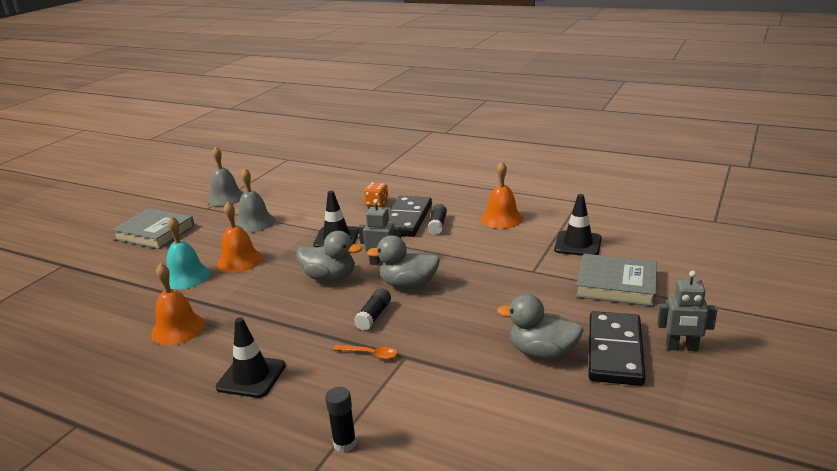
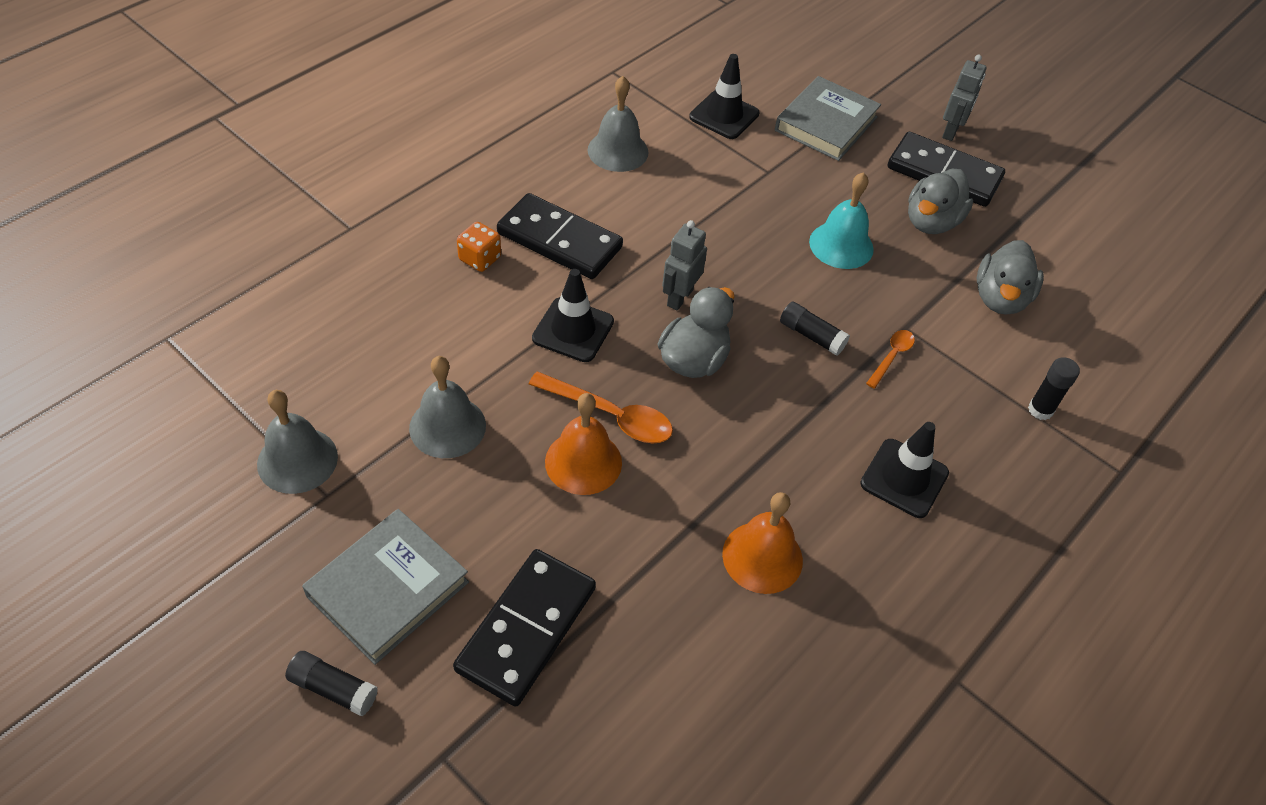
camera: 80 degrees left, 25 degrees up
(131, 268) = (526, 628): none -> black domino
(186, 276) = (601, 540): turquoise bell -> turquoise bell (841, 245)
(275, 261) = (610, 415): none -> orange spoon
(408, 285) = (750, 286): grey duck -> grey duck (1000, 298)
(437, 225) = (599, 215): black glue stick -> black glue stick (333, 688)
(501, 218) = (618, 151): orange bell -> grey bell

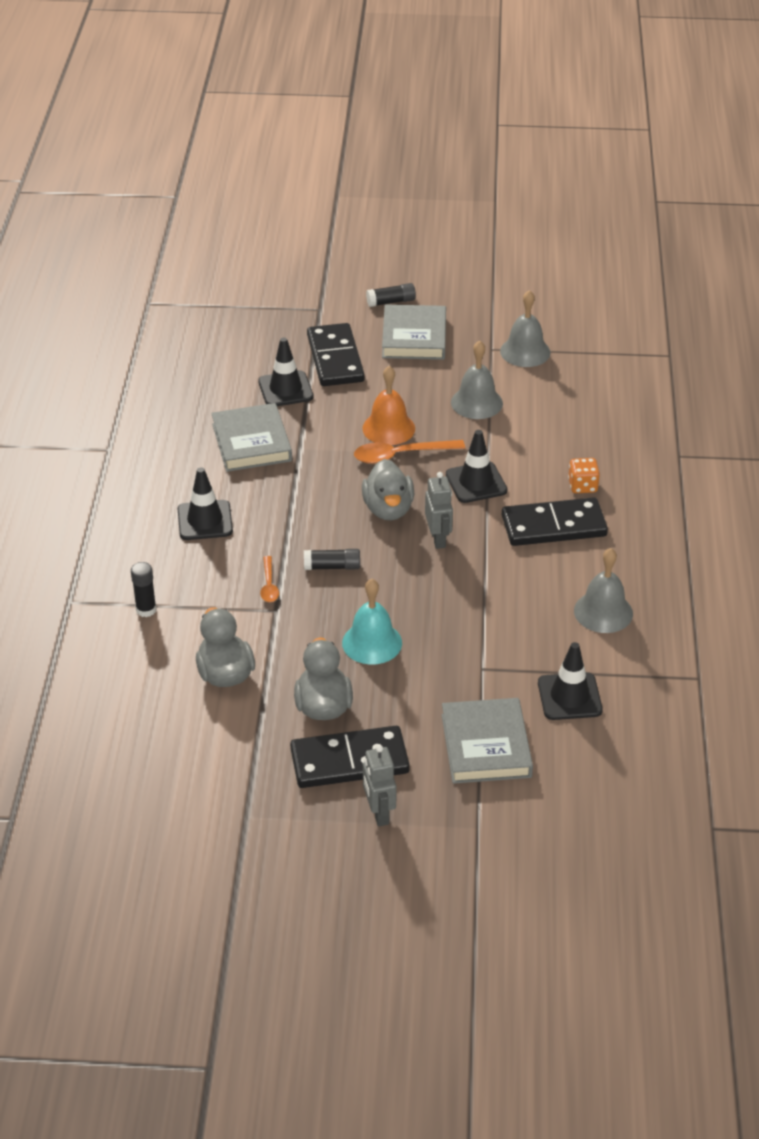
camera: 145 degrees right, 10 degrees down
(643, 619) = (285, 389): none -> black traffic cone
(762, 557) = (251, 442): orange bell -> grey book

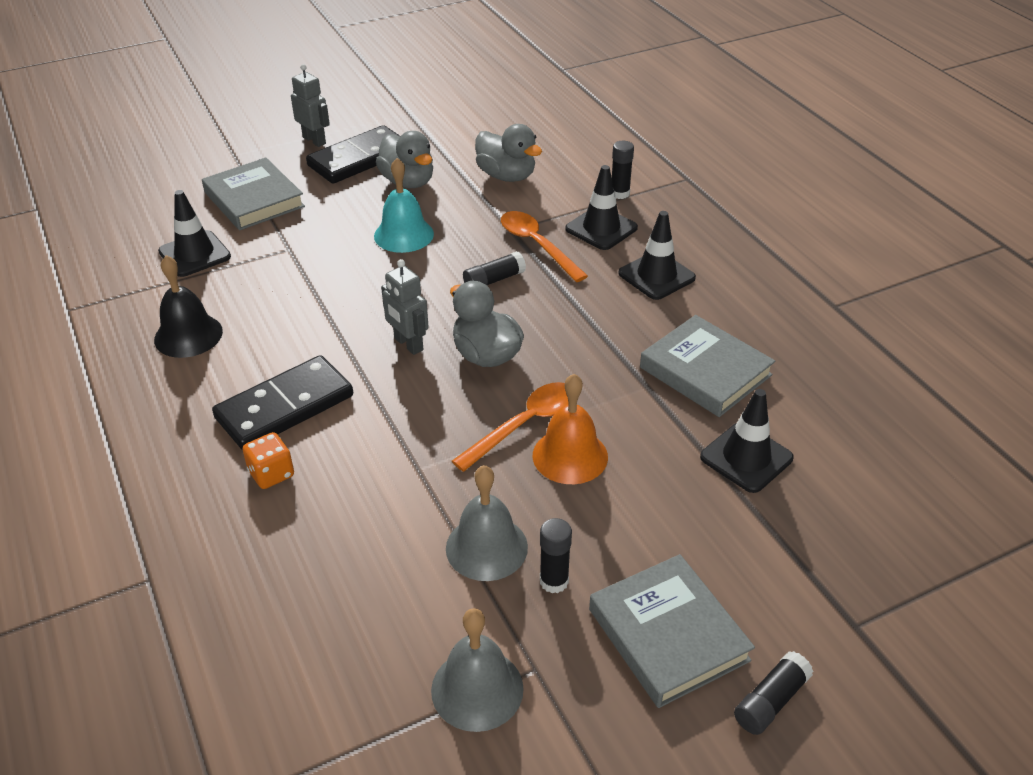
camera: 150 degrees right, 0 degrees up
(269, 585) = (537, 245): orange spoon -> orange spoon, size x1.74
(335, 358) = (737, 537): black domino -> none
(452, 376) = (554, 581): none -> black glue stick
(476, 482) = (409, 425): black traffic cone -> black traffic cone (601, 228)
(603, 612) = (188, 335): grey bell -> black bell

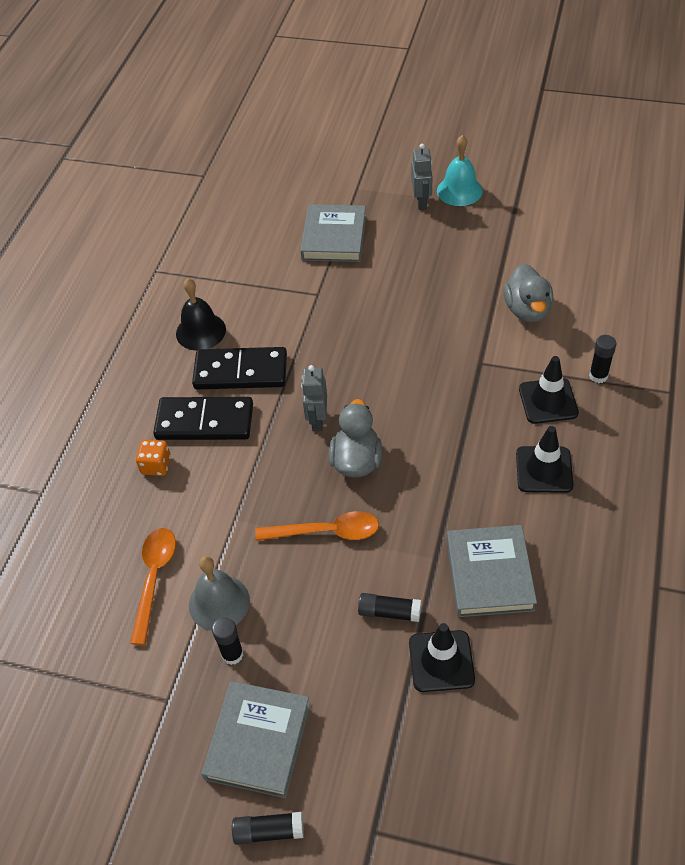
camera: 45 degrees right, 10 degrees up
(194, 254) = (259, 266): black traffic cone -> none
(359, 159) = (436, 236): black domino -> black domino (241, 371)
(403, 235) = (401, 324): turquoise bell -> turquoise bell (459, 190)
(408, 182) = (450, 276): grey duck -> none
(477, 689) = (128, 687): grey bell -> none
(494, 280) = (423, 401): black glue stick -> black glue stick (389, 612)
(537, 245) = (484, 388): orange spoon -> orange spoon (154, 579)
(570, 456) = (330, 575): orange bell -> none

